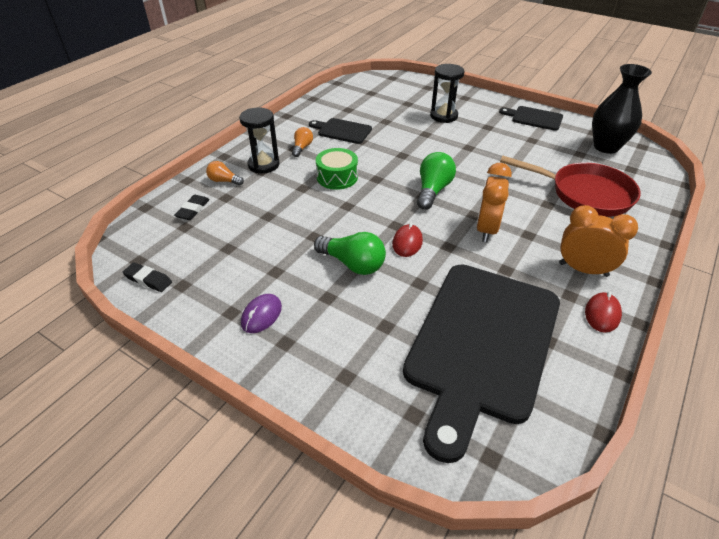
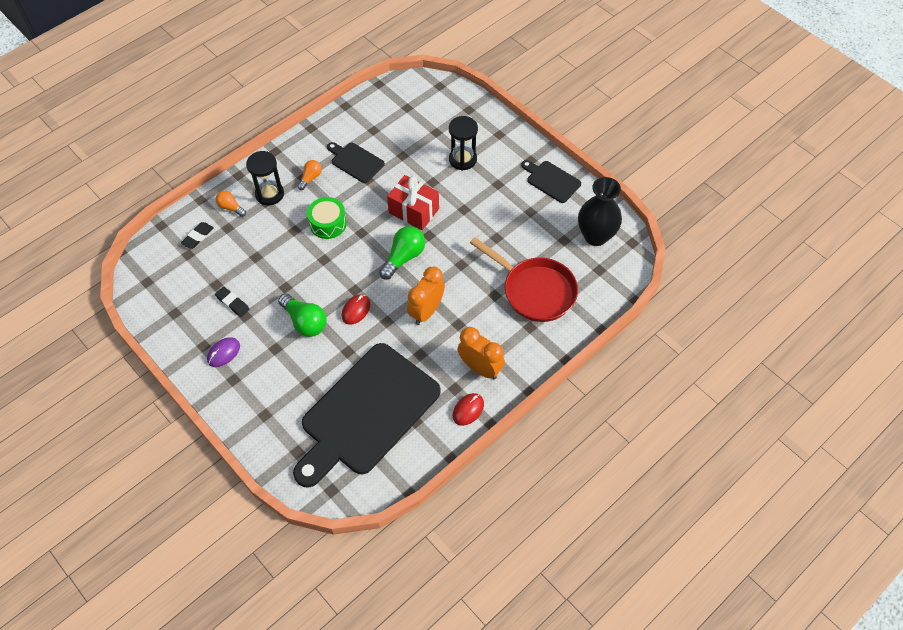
camera: 15 degrees right, 15 degrees up
(148, 280) = (151, 302): black eraser -> black eraser (232, 303)
(420, 155) = (414, 211): none -> red gift

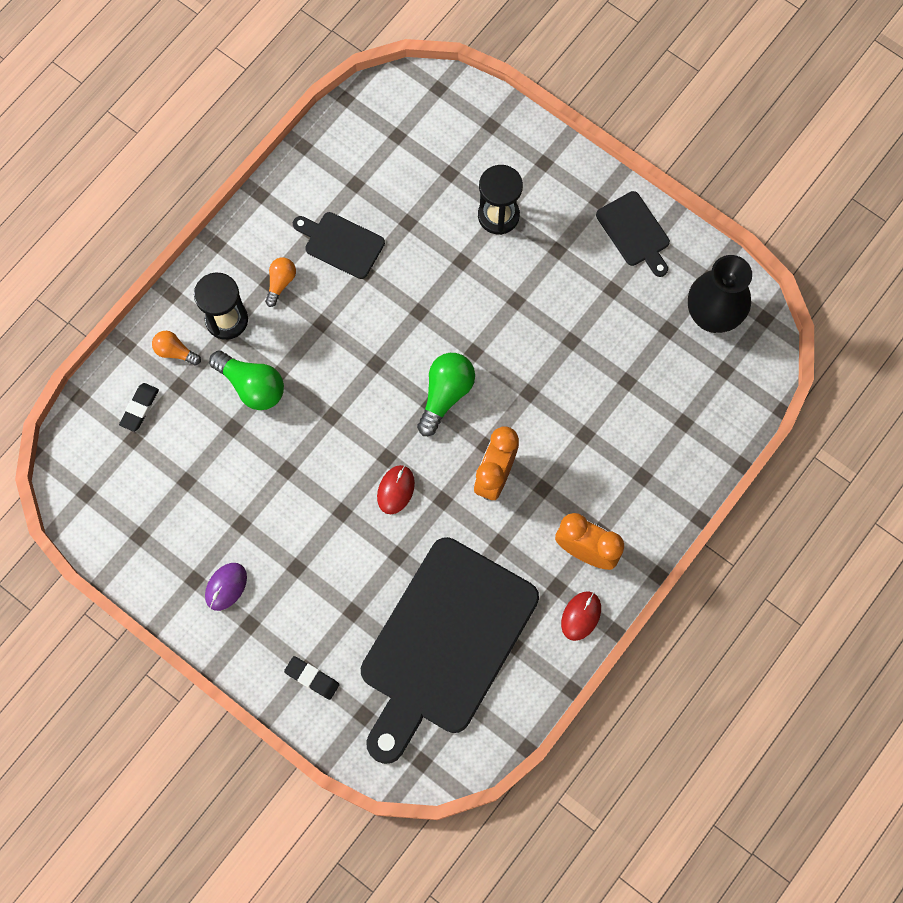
camera: 10 degrees left, 15 degrees up
(232, 303) = (218, 507): black eraser -> black eraser (312, 678)
(305, 322) = (328, 519): green light bulb -> green light bulb (252, 386)
(328, 223) = (324, 356): green drum -> none
(414, 211) = (444, 315): red gift -> none
(535, 291) = (640, 418): red pan -> none
(551, 180) = (634, 232): black cutting board -> black cutting board turned 150 degrees counterclockwise

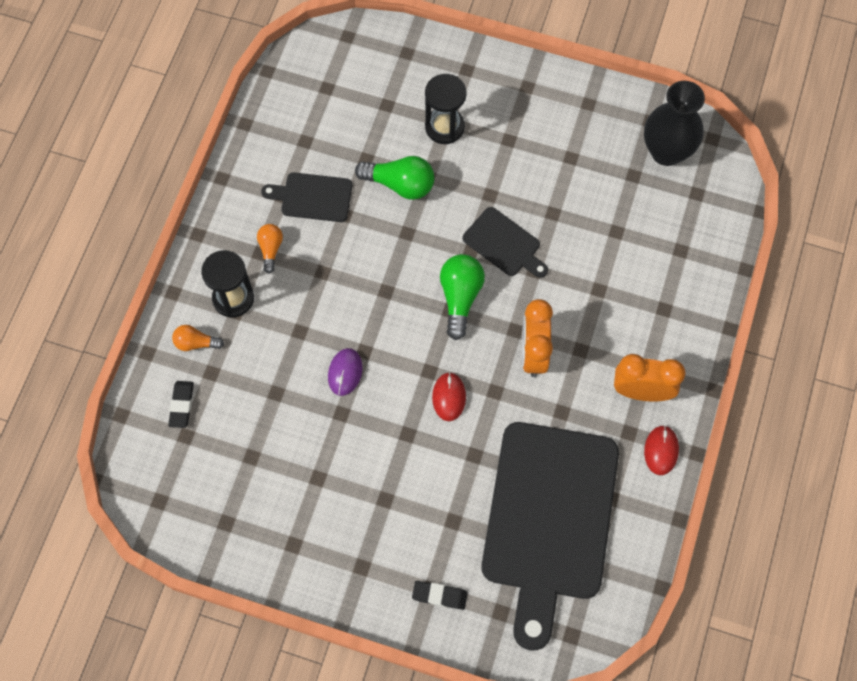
camera: 20 degrees left, 5 degrees down
(226, 587) = (326, 540): purple mouse -> purple mouse (345, 372)
(252, 386) = (279, 349): green light bulb -> green light bulb (400, 184)
(634, 232) = (570, 103): black cutting board -> black cutting board (504, 244)

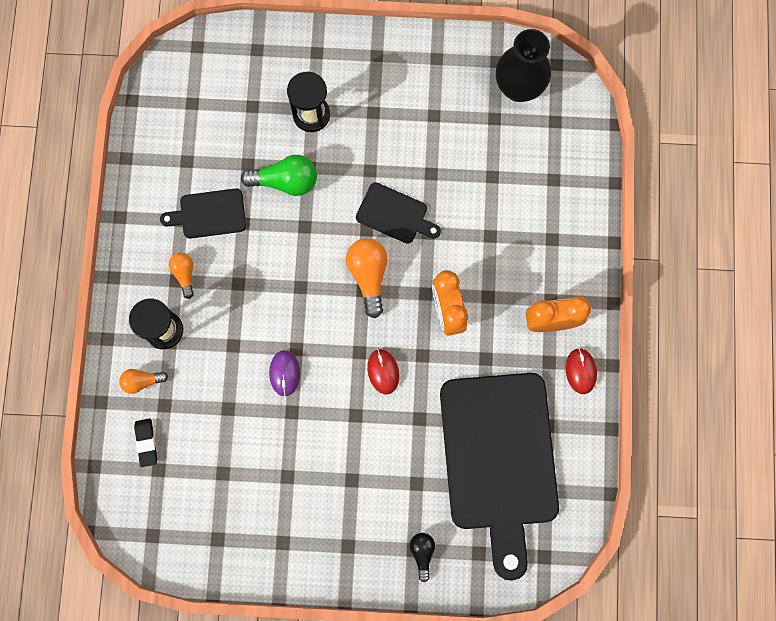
camera: 15 degrees left, 10 degrees up
(439, 595) = (422, 553): black eraser -> black light bulb
(460, 297) = (368, 276): green light bulb -> orange light bulb

